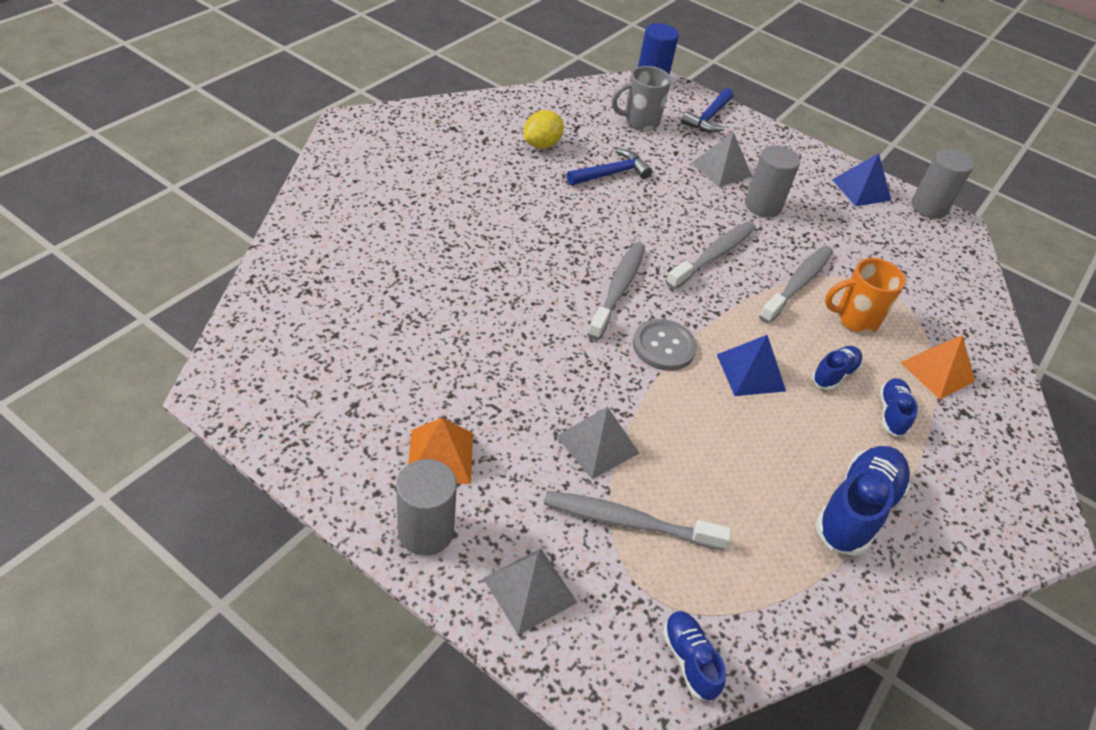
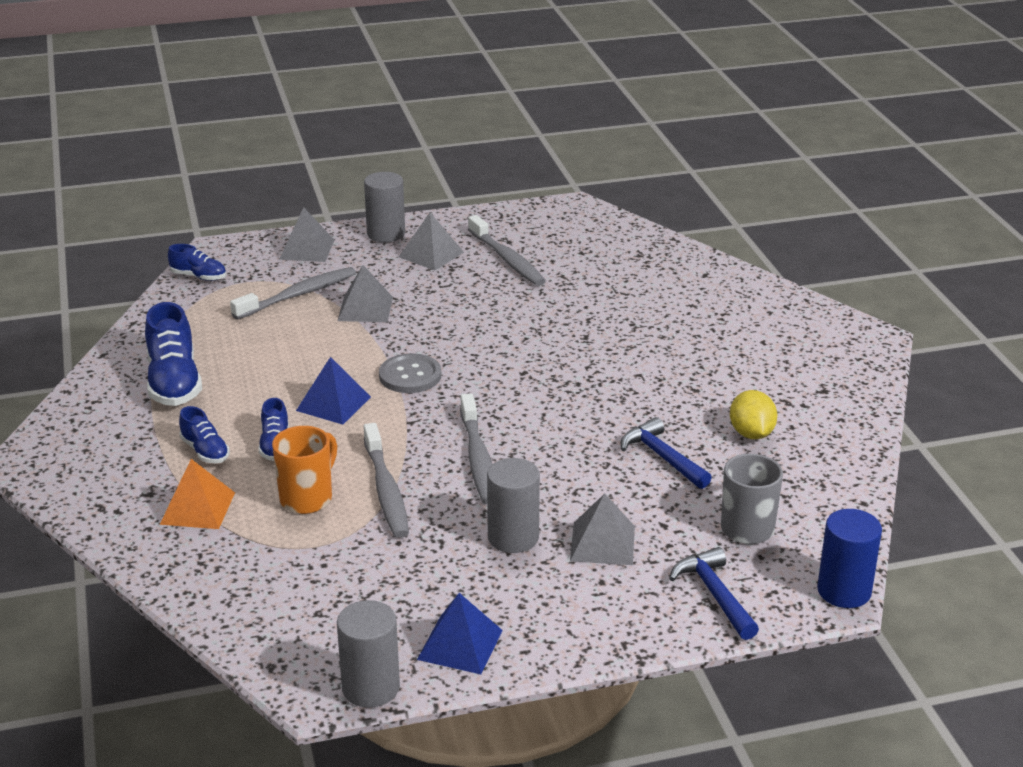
camera: 135 degrees right, 15 degrees down
(440, 456) = (431, 254): orange pyramid -> grey pyramid
(611, 173) = (662, 457): blue hammer -> blue hammer turned 135 degrees clockwise
(618, 289) = (495, 383): grey toothbrush -> grey toothbrush (507, 259)

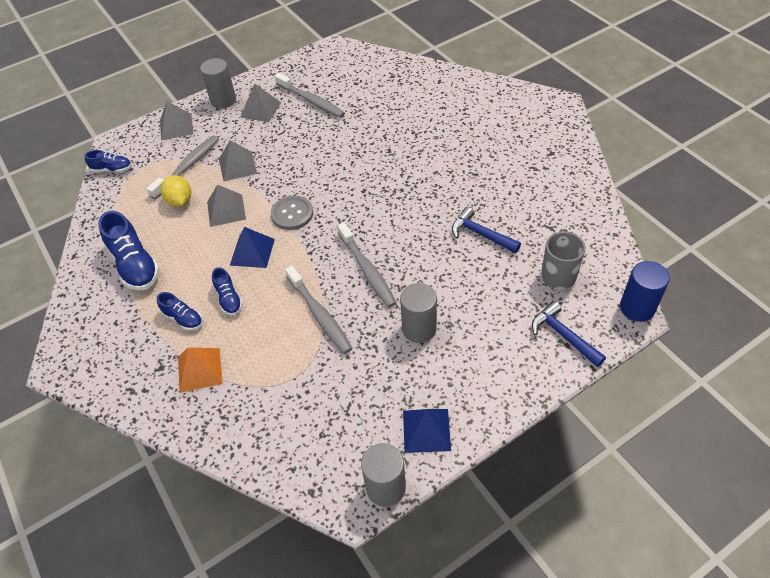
camera: 15 degrees left, 20 degrees up
(307, 498) = (271, 338): orange mug -> none
(602, 543) = (477, 316): grey pyramid -> grey pyramid (226, 210)
(751, 434) = (525, 199): yellow lemon -> yellow lemon (180, 201)

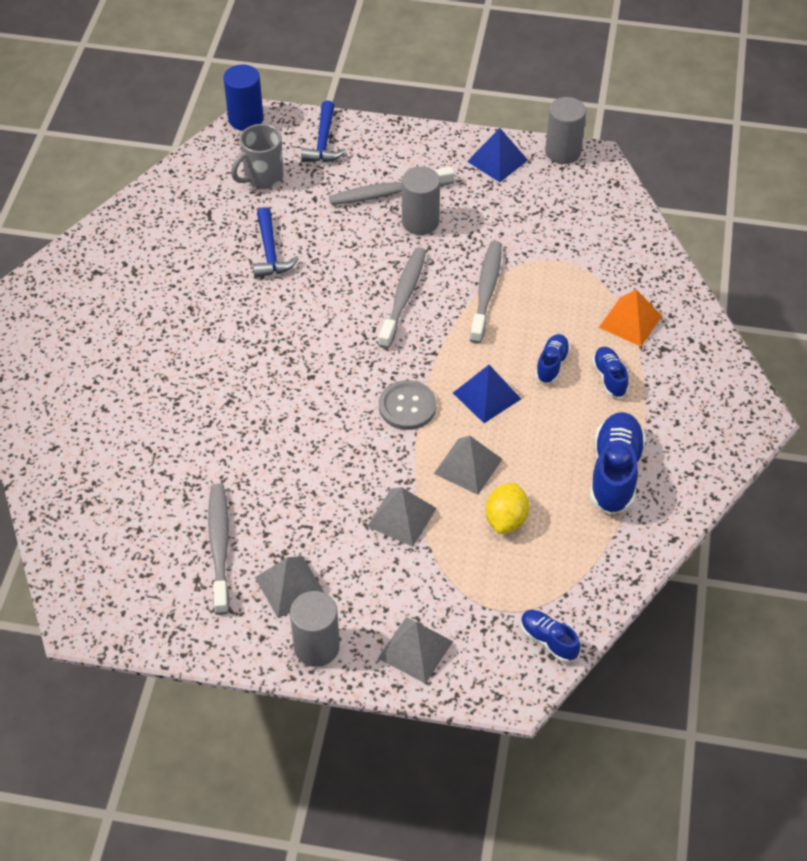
camera: 140 degrees left, 0 degrees up
(187, 167) = (458, 565): grey toothbrush -> grey toothbrush (389, 193)

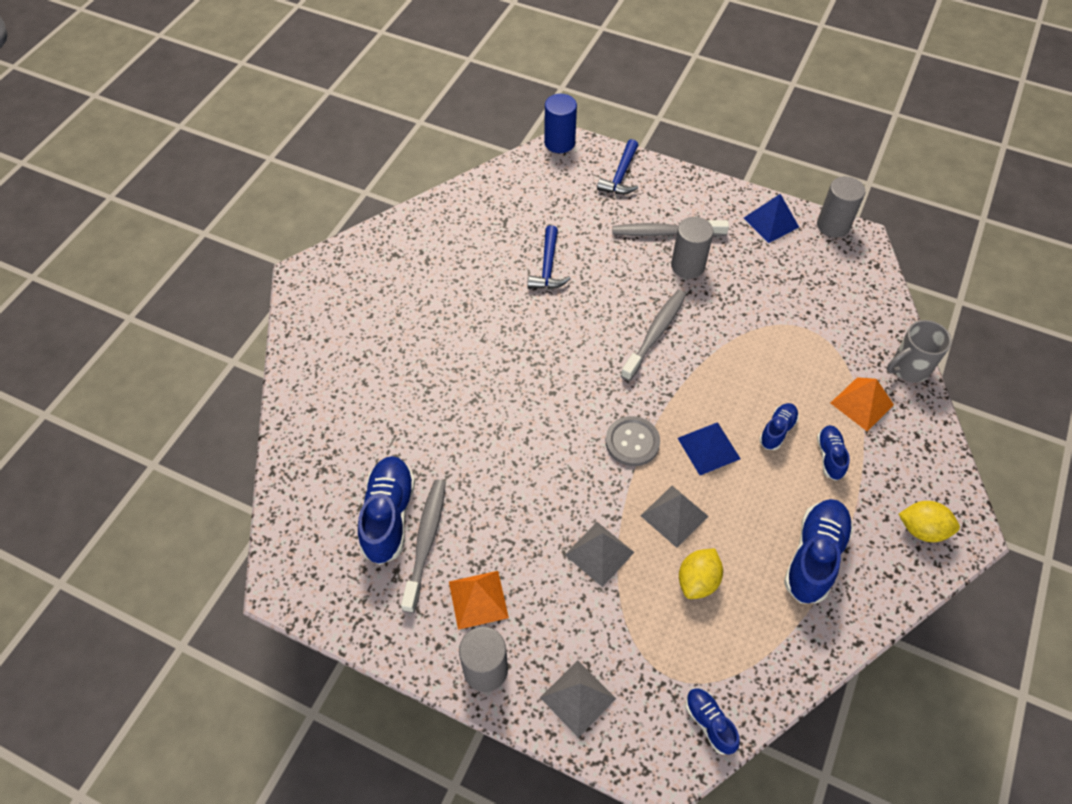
camera: 15 degrees right, 5 degrees up
(172, 531) = (388, 516): none -> blue shoe
(262, 178) = (559, 198): grey mug -> grey mug (908, 368)
(290, 586) = (478, 599): grey pyramid -> orange pyramid
(486, 291) = (732, 345): grey toothbrush -> none
(713, 425) = (922, 529): none -> yellow lemon

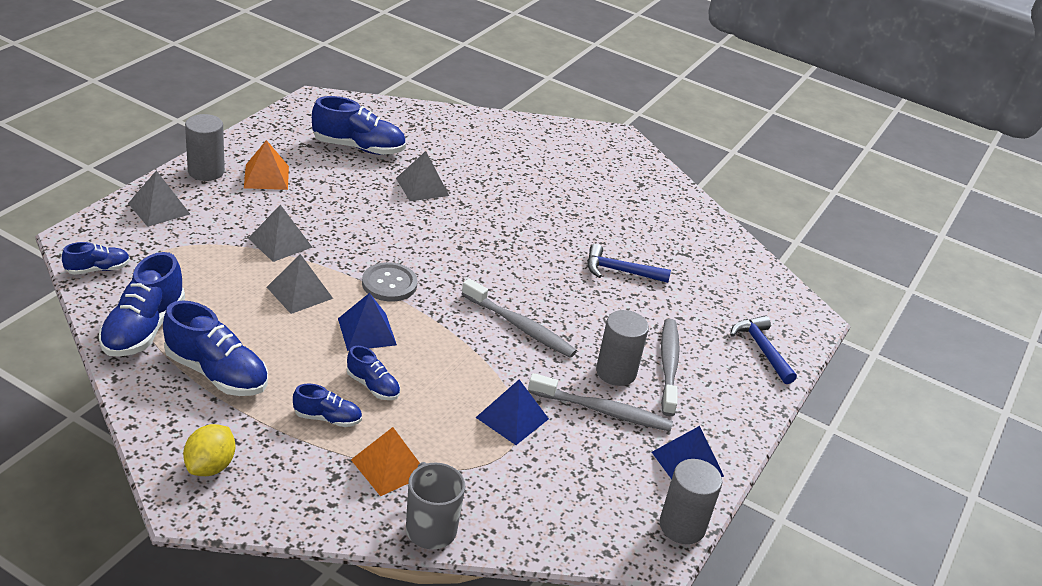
camera: 90 degrees right, 20 degrees down
(425, 542) = (327, 160): grey toothbrush -> grey toothbrush (602, 410)
(454, 440) = (422, 187): none -> grey pyramid
(559, 143) = (812, 312): blue cylinder -> none
(620, 176) = (762, 349): blue hammer -> blue hammer turned 45 degrees clockwise
(697, 581) = (227, 292): yellow lemon -> none
(771, 329) = (512, 418): none -> blue pyramid
(782, 641) = (144, 329): none -> blue shoe

